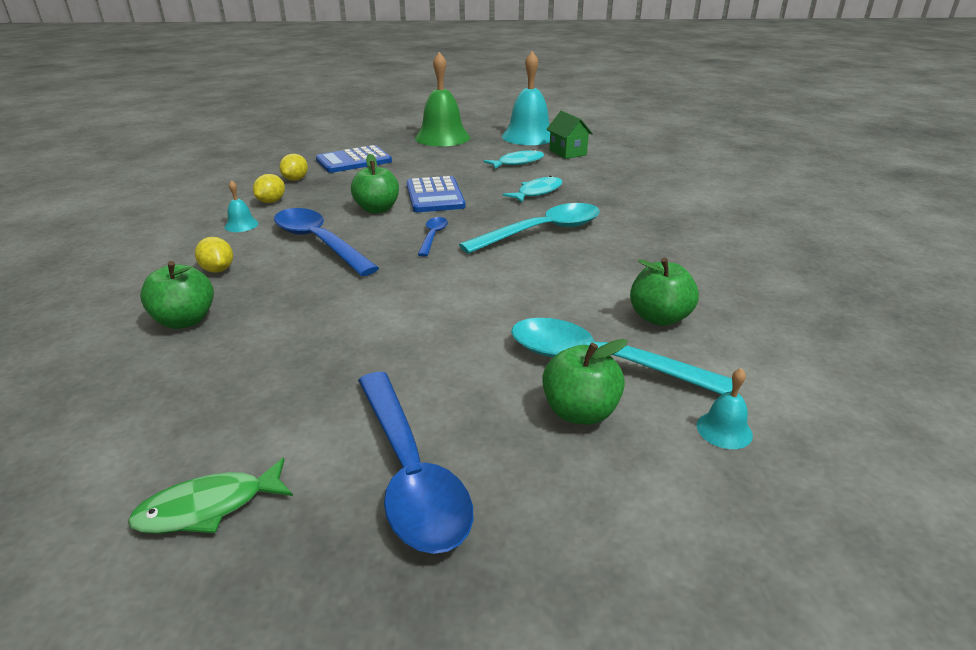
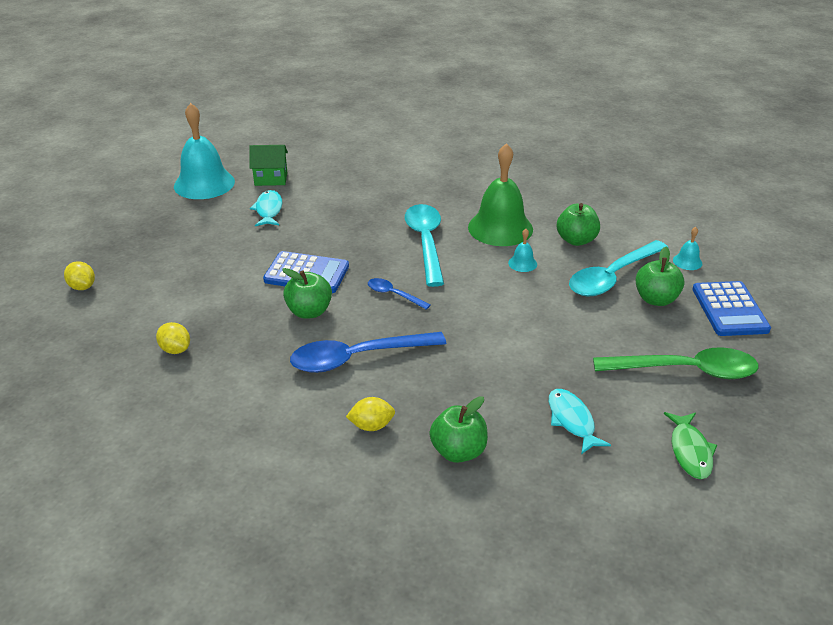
camera: 65 degrees left, 5 degrees up
(241, 225) = (275, 402): turquoise bell -> turquoise bell (522, 263)
(271, 201) = (227, 374): yellow lemon -> yellow lemon (82, 287)
(354, 161) = (157, 301): blue calculator -> blue calculator (729, 309)
(410, 473) = (685, 371): blue spoon -> green spoon
(442, 137) = (147, 231): green bell -> green bell (500, 228)
(537, 192) = (347, 221): turquoise fish -> turquoise fish (572, 420)

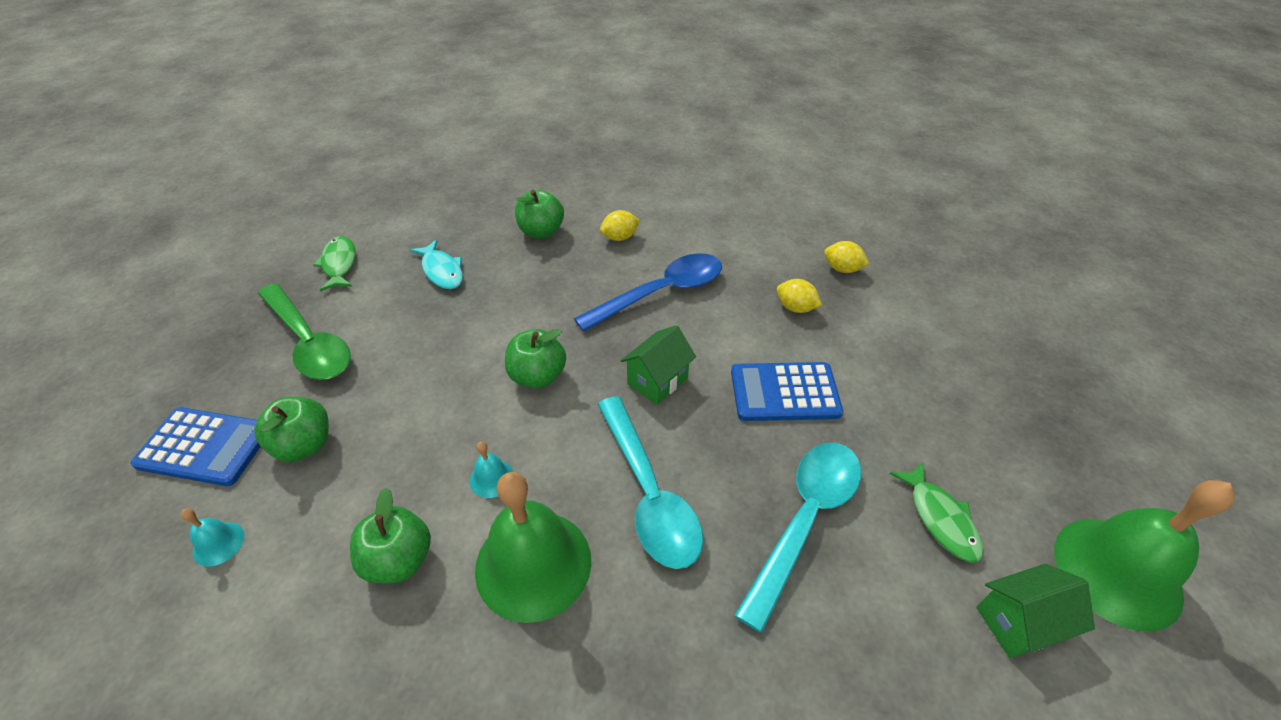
camera: 165 degrees right, 10 degrees up
(82, 287) = (1019, 318): yellow lemon -> yellow lemon (795, 308)
(204, 183) = (1117, 571): turquoise bell -> green bell
(268, 210) = (940, 518): turquoise fish -> green fish
(309, 312) = (743, 336): green apple -> green apple (538, 376)
(393, 295) = (657, 381): blue spoon -> green house
(612, 277) = (356, 478): turquoise spoon -> turquoise spoon (805, 520)
(685, 371) = (309, 342): green spoon -> green spoon turned 120 degrees counterclockwise
(729, 309) = (205, 447): blue calculator -> blue calculator turned 120 degrees clockwise

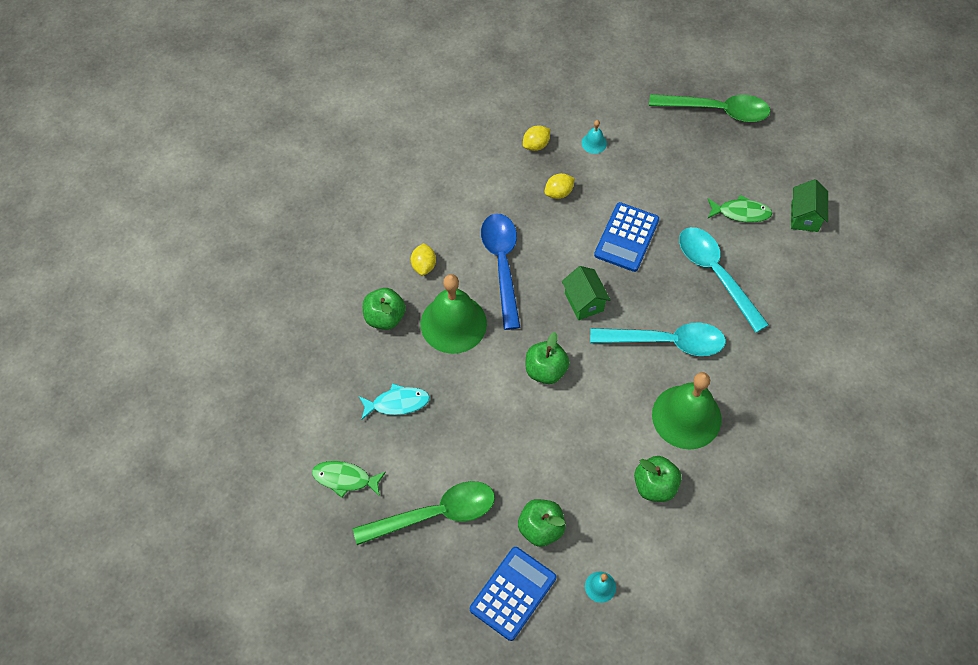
camera: 65 degrees left, 15 degrees up
(492, 478) = (618, 422): turquoise bell -> turquoise bell (594, 143)
(1082, 427) = (717, 110): none -> green spoon
(1117, 571) = (797, 160): green bell -> green bell (453, 323)

